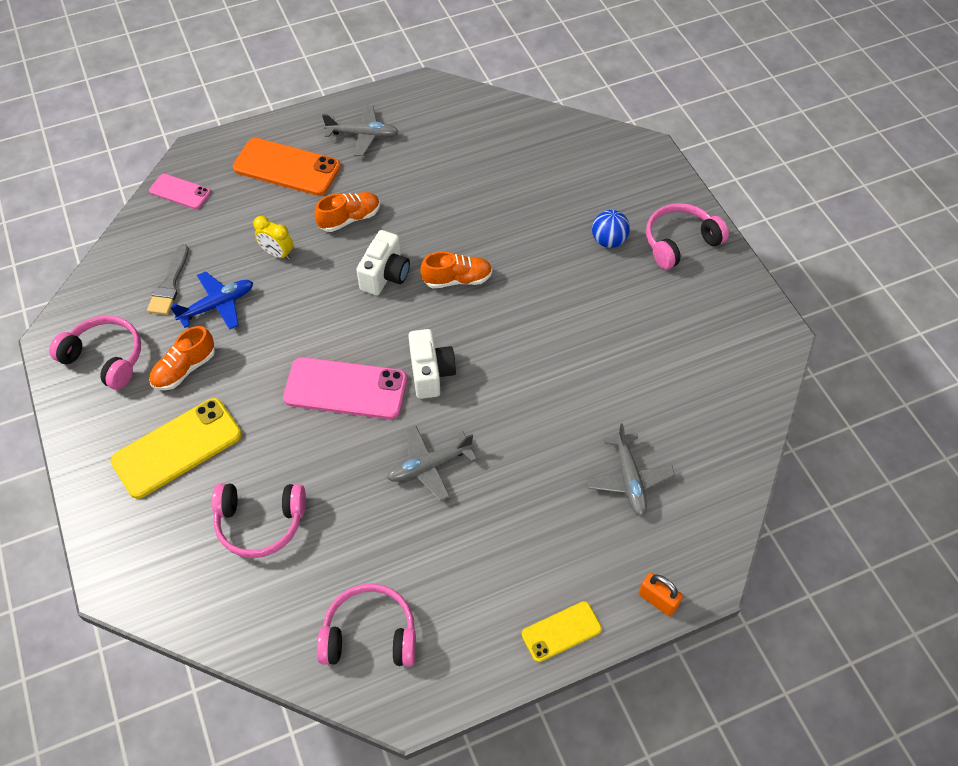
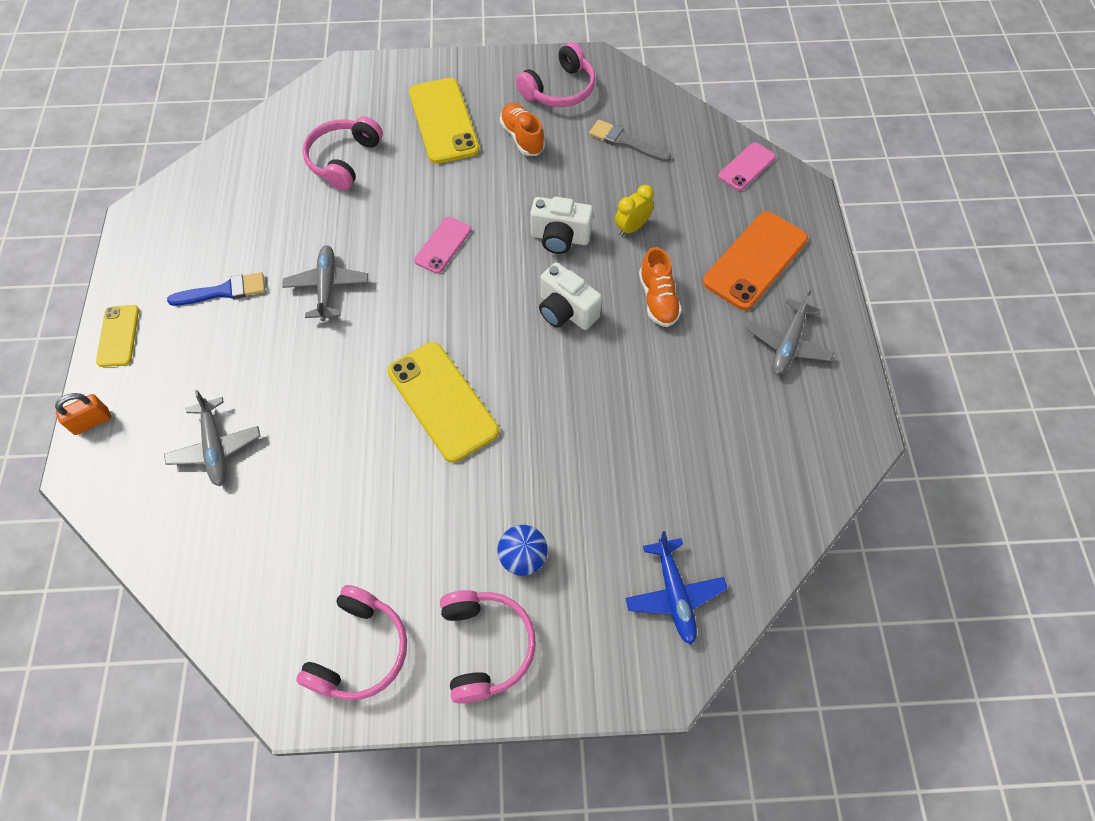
camera: 110 degrees right, 5 degrees up
(217, 305) = (585, 171): blue plane -> blue plane (674, 594)
(345, 388) = (443, 245): pink phone -> pink phone, size x0.56
(370, 634) = (206, 207): pink headphones -> pink headphones (359, 651)
(431, 373) = (426, 316): white camera -> white camera (560, 238)
(457, 279) = (532, 375): orange shoe -> none
(470, 557) = (224, 291): none -> blue brush
(508, 331) = (442, 401): none -> yellow phone
(629, 479) = (216, 447): grey plane -> grey plane turned 120 degrees counterclockwise

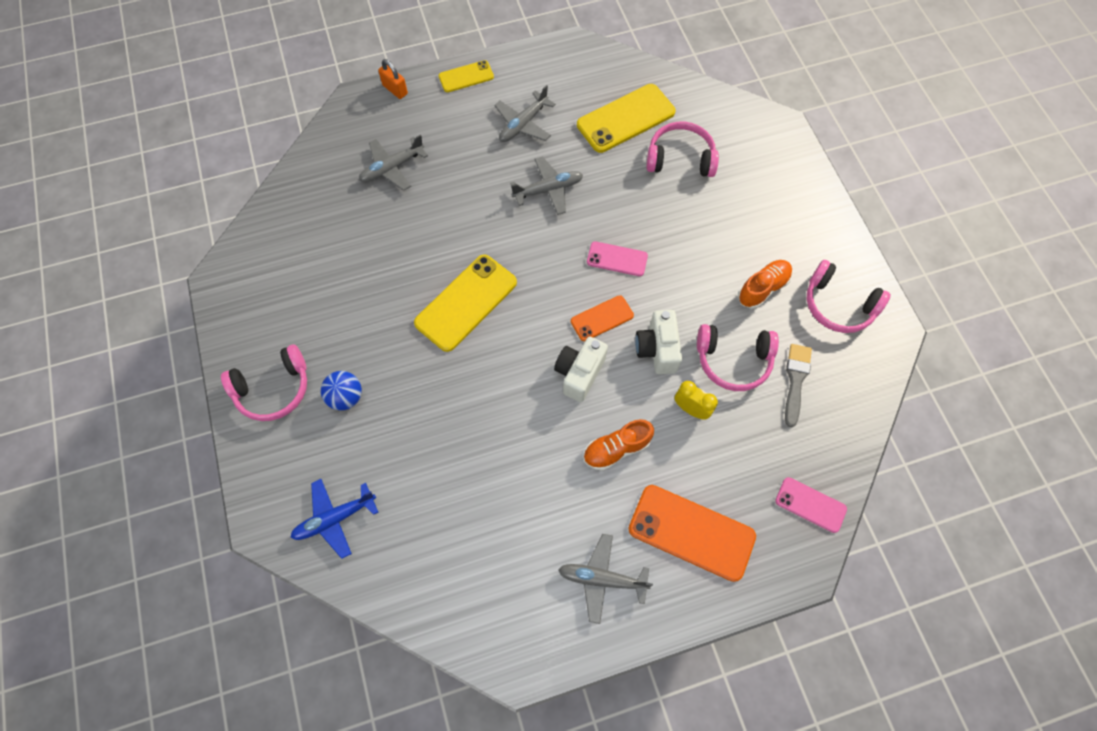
camera: 75 degrees right, 5 degrees up
(224, 291) = (523, 124): blue brush -> grey plane
(359, 651) = (259, 308): pink headphones -> pink headphones (733, 360)
(443, 121) = (755, 219): yellow phone -> yellow phone (626, 118)
(508, 276) = (602, 318): none -> orange phone

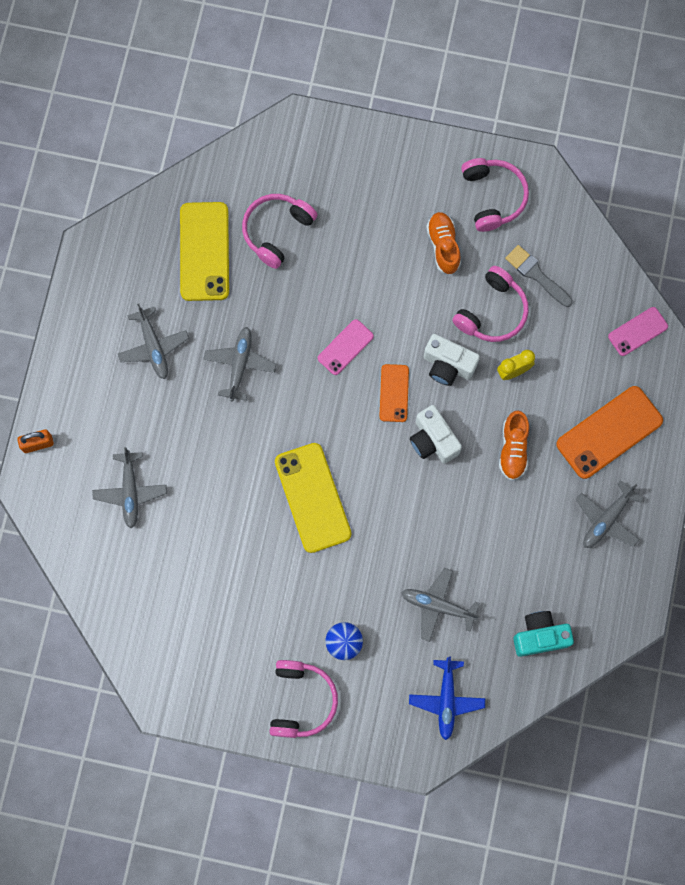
camera: 60 degrees left, 10 degrees up
(424, 461) = (437, 606): none -> grey plane
(444, 576) = (540, 636): none -> turquoise camera
(466, 77) = (64, 369): yellow phone -> none
(838, 305) = (493, 197): pink headphones -> pink headphones turned 75 degrees counterclockwise

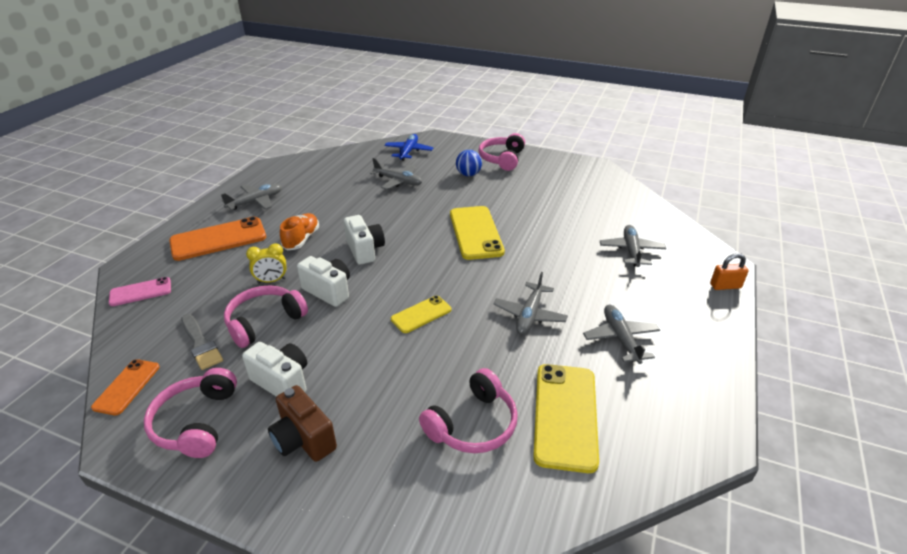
camera: 170 degrees left, 40 degrees down
(345, 347) = (421, 314): pink phone -> yellow phone
(394, 393) = (386, 280): orange phone -> orange phone (127, 387)
(403, 196) = (303, 439): none -> brown camera
(443, 246) = (282, 382): orange shoe -> white camera
(540, 636) = (336, 165): turquoise camera -> none

